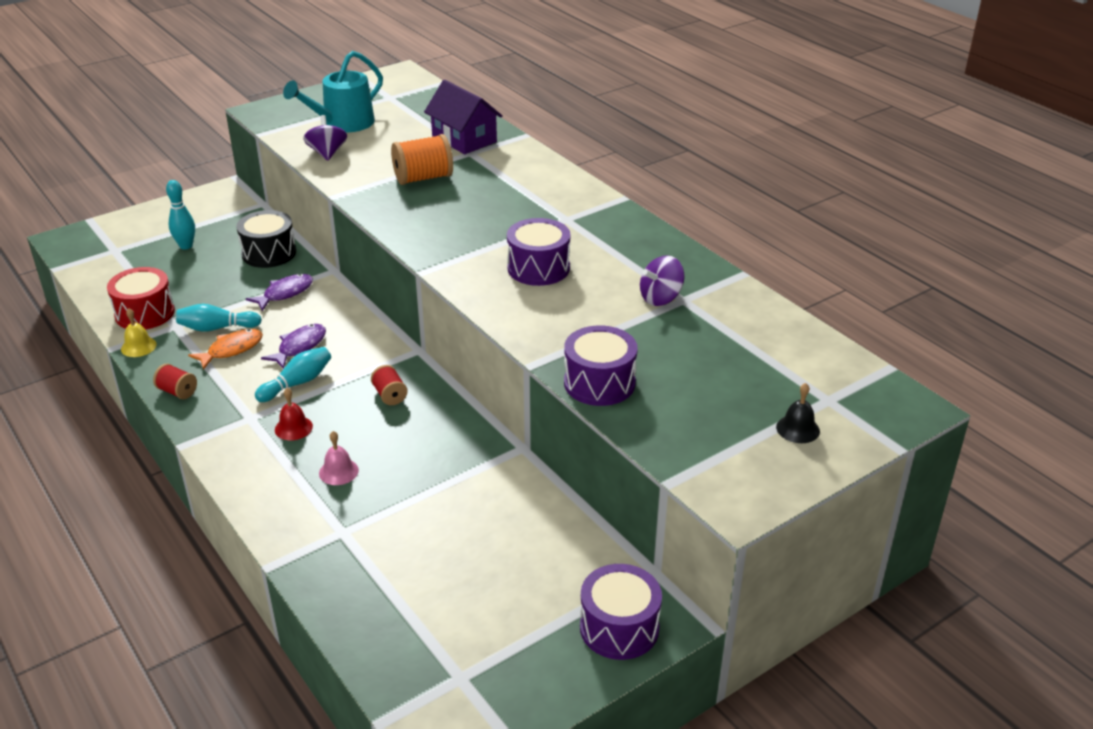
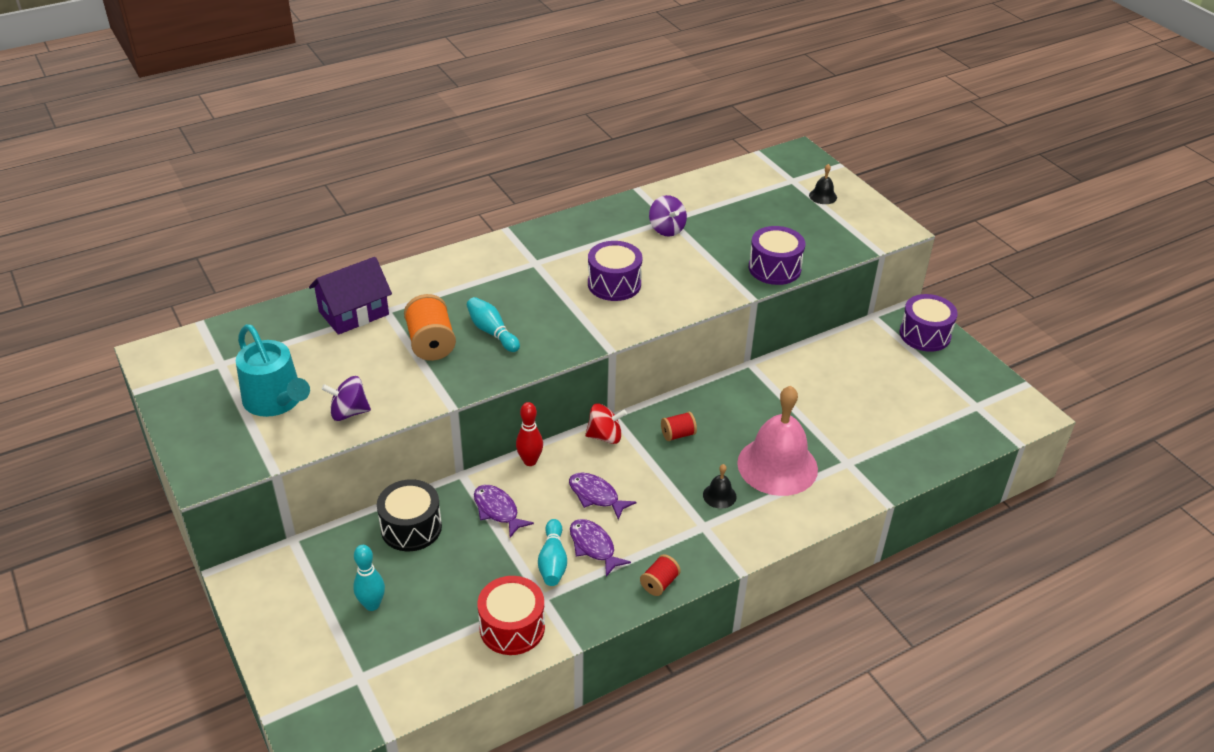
camera: 85 degrees left, 5 degrees up
(138, 346) = (576, 625): yellow bell -> none
(231, 350) = (594, 547): orange fish -> purple fish
(293, 428) = (719, 495): red bell -> black bell
(297, 383) = (654, 495): turquoise bowling pin -> turquoise bowling pin (492, 332)
(338, 471) = (777, 466): pink bell -> pink bell, size x2.45
(349, 305) = (530, 461): none -> red bowling pin
(386, 347) = (605, 436): none -> red spinning top

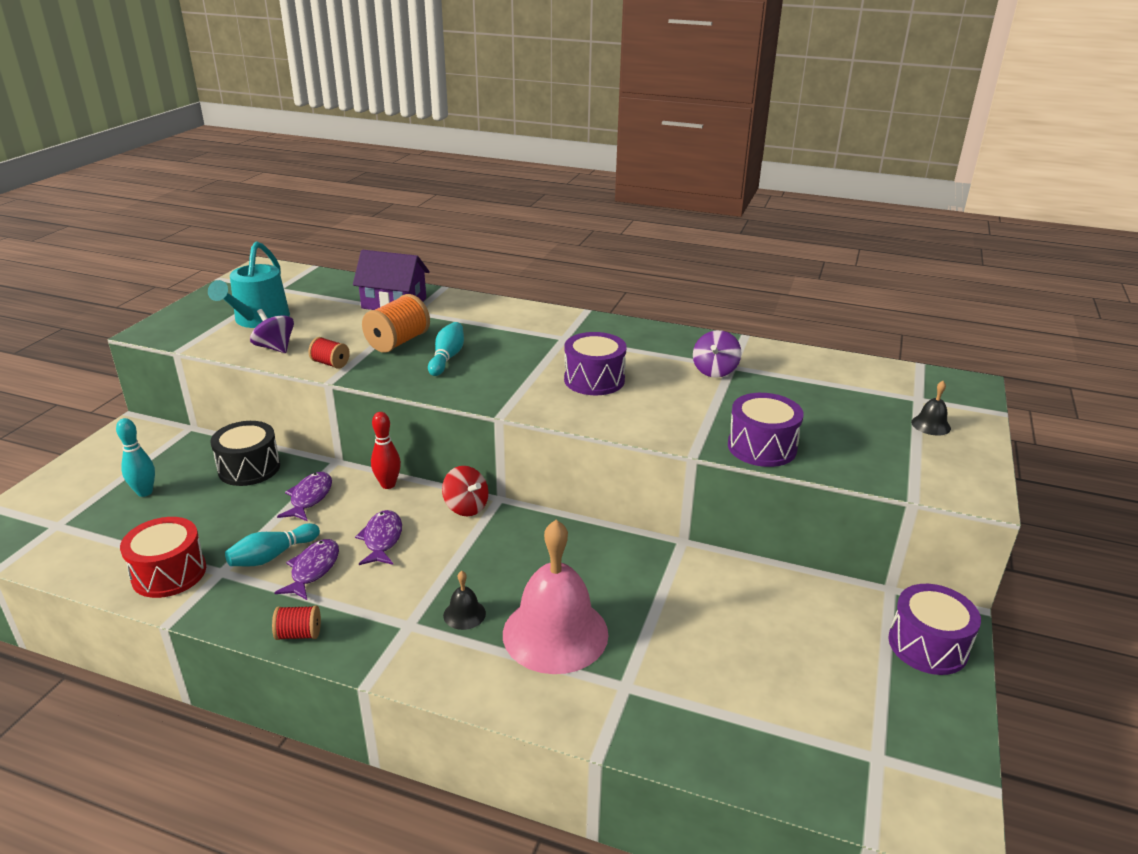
camera: 50 degrees right, 10 degrees down
(678, 434) = (520, 546): red spool -> red spool (330, 363)

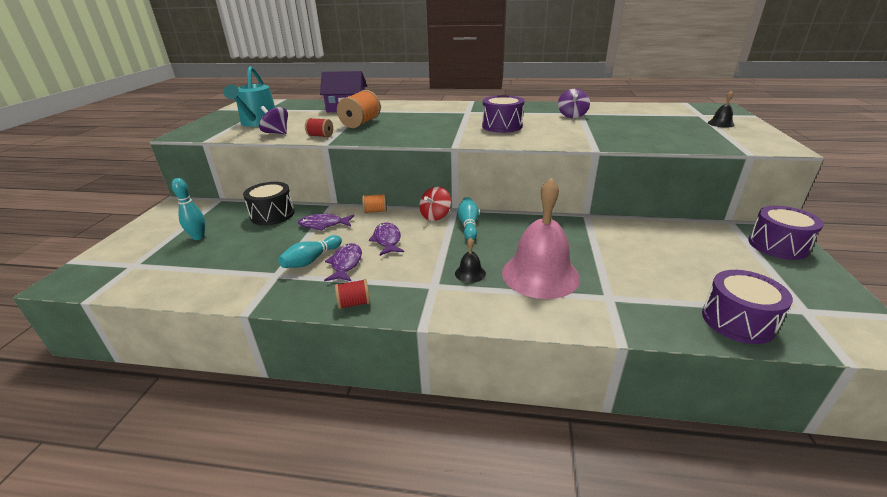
camera: 10 degrees left, 0 degrees up
(169, 573) = (235, 281): red drum -> none
(309, 497) = (324, 225): purple fish -> purple fish turned 90 degrees counterclockwise
(388, 484) = (375, 211): red bowling pin -> orange spool
(447, 358) = (399, 126): turquoise bowling pin -> turquoise bowling pin (468, 225)
(466, 507) = (435, 216): red spinning top -> red spinning top turned 90 degrees clockwise
(762, 447) = (634, 142): purple drum -> purple drum (737, 321)

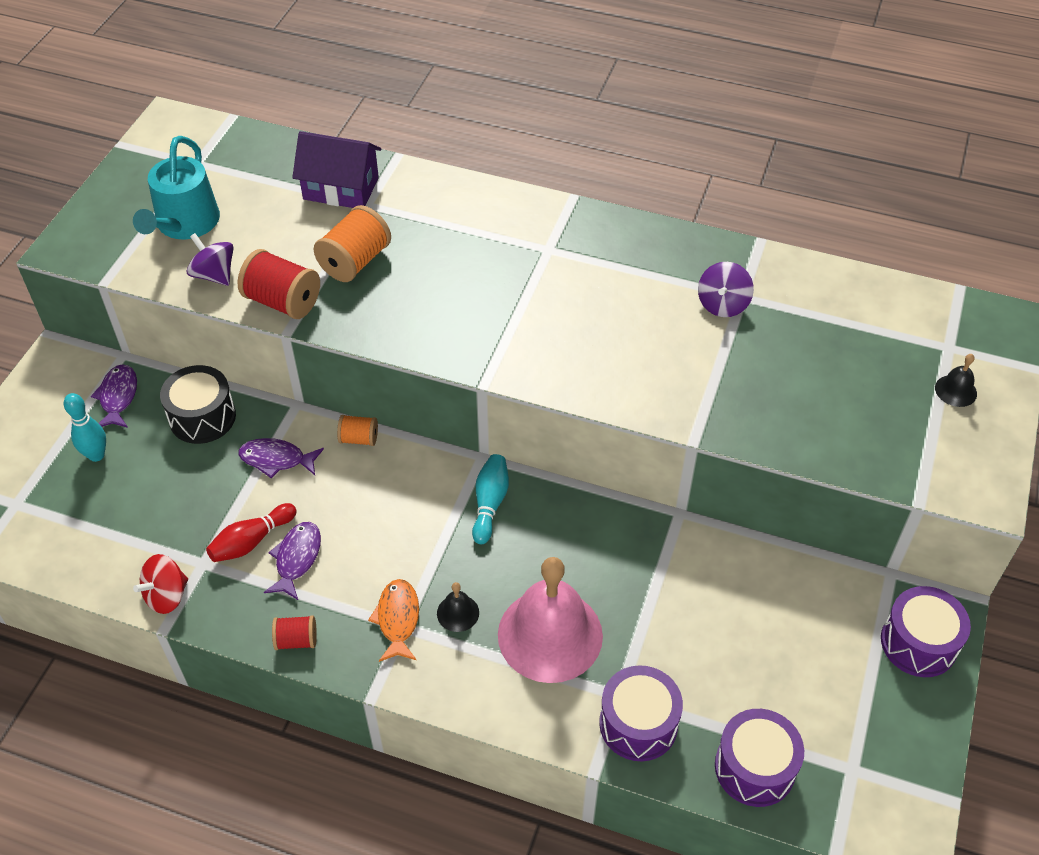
camera: 10 degrees right, 20 degrees up
(311, 260) = (251, 541): turquoise bowling pin -> red bowling pin
(320, 136) = (283, 302): red spool -> red spool, size x1.77
(387, 240) = (362, 516): purple fish -> purple fish (118, 397)
(428, 282) = (398, 619): none -> orange fish
(435, 216) = (447, 470): red spinning top -> red spinning top (167, 596)
(502, 126) = (585, 323): purple drum -> purple drum (638, 724)

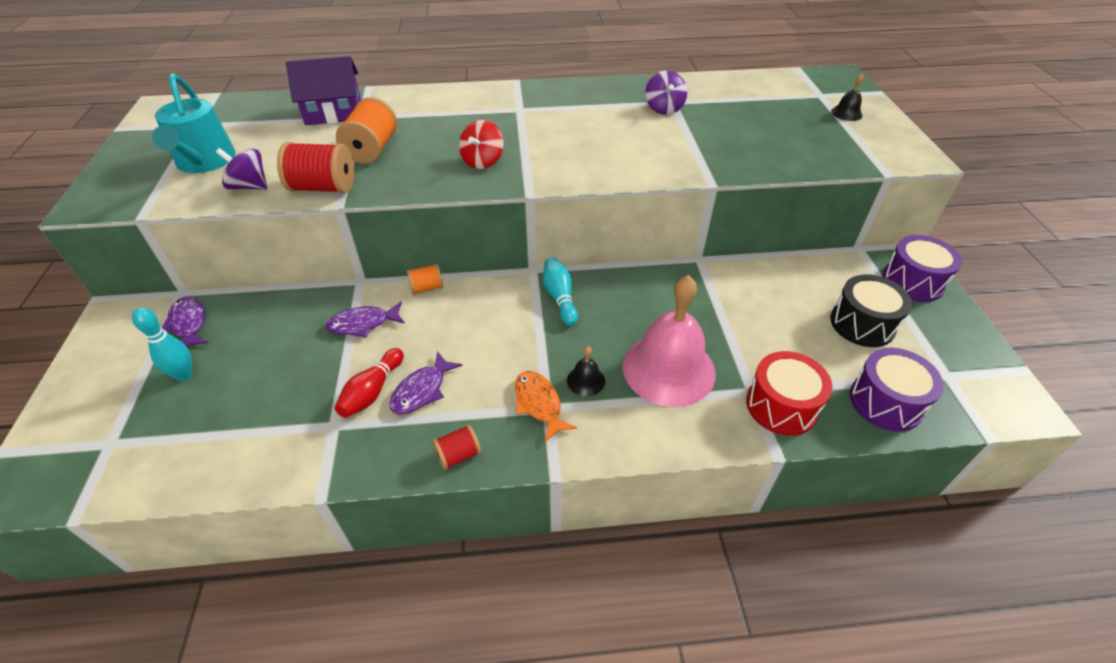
camera: 25 degrees left, 5 degrees down
(167, 596) = (310, 466): red spinning top -> red spinning top (483, 161)
(202, 417) = (278, 315): black drum -> black drum (862, 324)
(297, 559) = (422, 390): purple fish -> purple fish turned 135 degrees counterclockwise
(638, 724) = (781, 406): purple drum -> red drum

